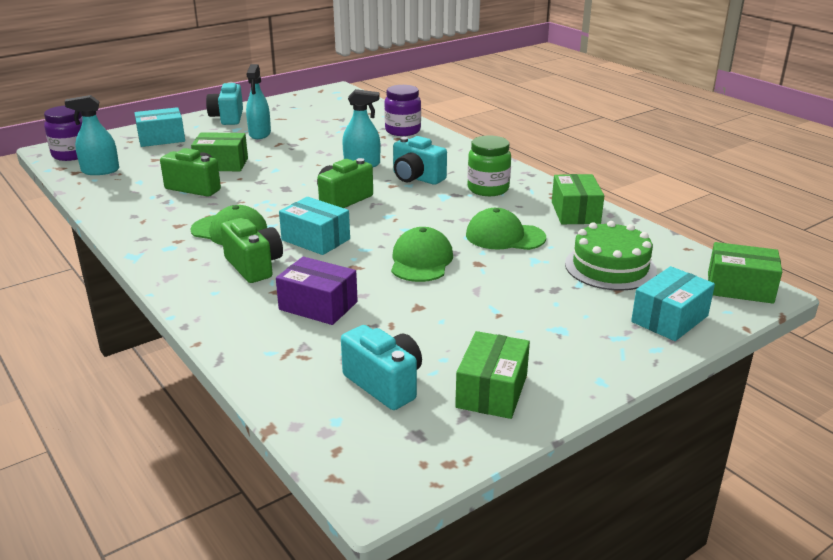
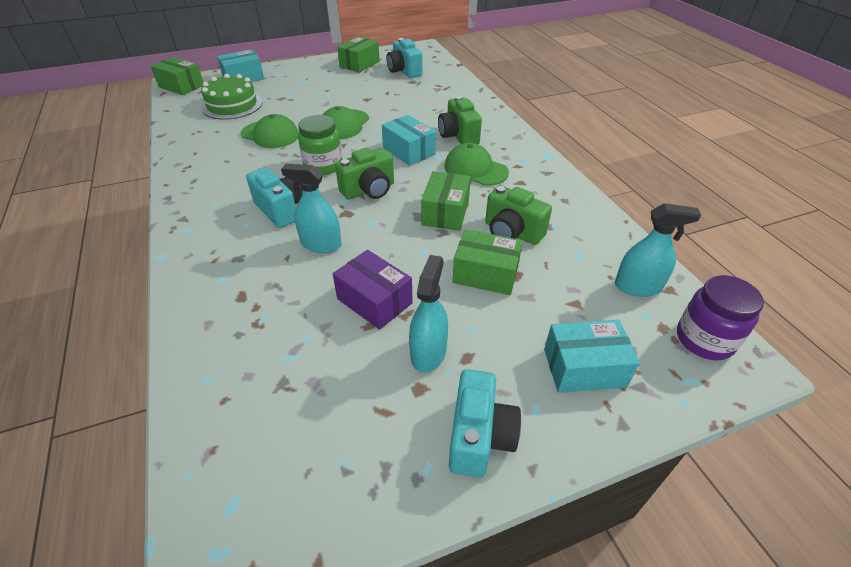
camera: 165 degrees left, 15 degrees up
(318, 306) = (423, 106): purple box -> purple box (374, 301)
(402, 131) = (218, 318): purple jar -> none
(488, 189) = (230, 183): green jar -> green jar (323, 166)
(575, 212) = (193, 147): green box -> green box (445, 212)

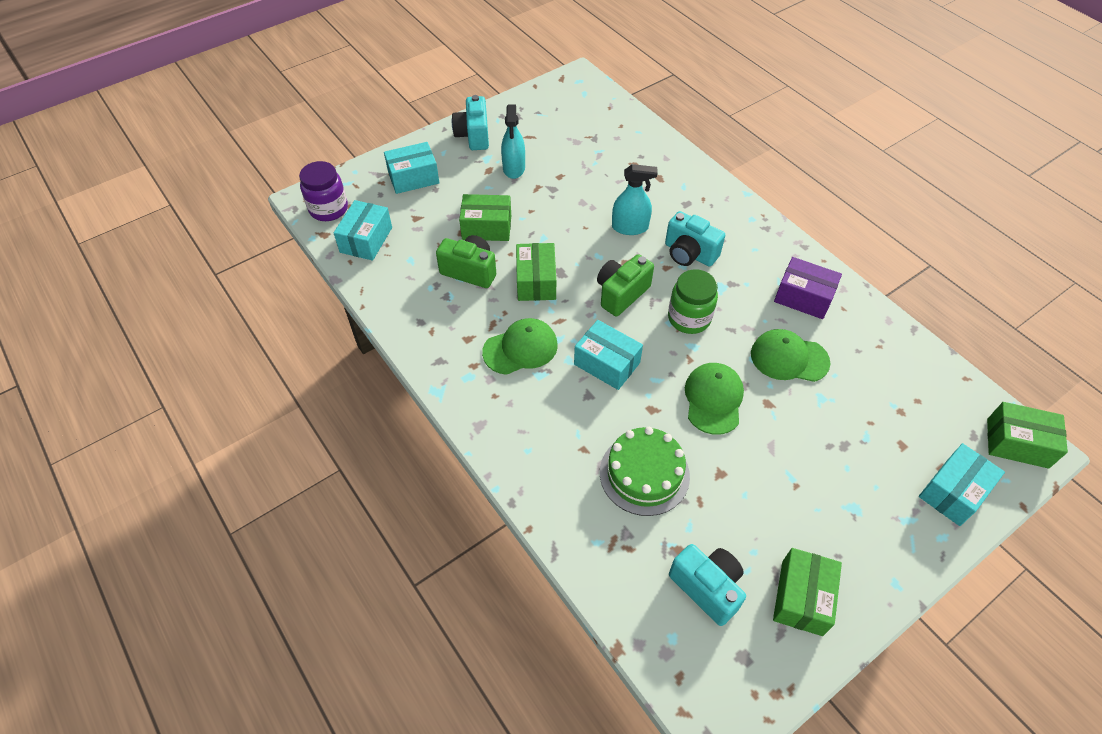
camera: 165 degrees right, 10 degrees up
(232, 105) = (894, 410): green cake -> green cake (644, 474)
(374, 301) = (563, 192): purple box -> purple box (803, 297)
(458, 136) = (556, 408): green camera -> none
(475, 169) = (520, 348): green cap -> green cap turned 45 degrees counterclockwise
(637, 286) = (366, 240): turquoise spray bottle -> turquoise box

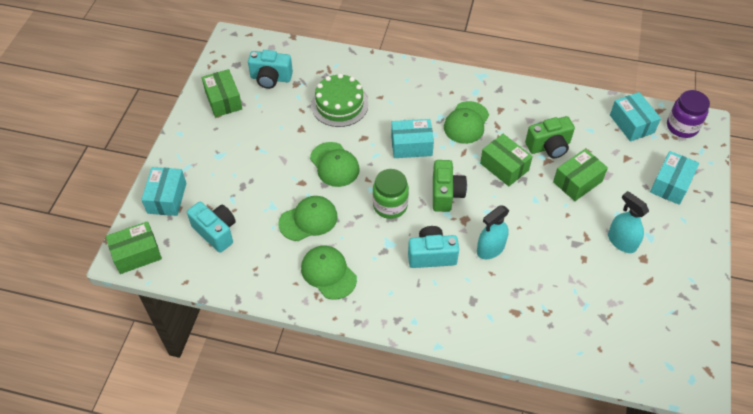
camera: 140 degrees right, 0 degrees up
(473, 135) = (686, 250): turquoise camera -> turquoise camera (216, 232)
(803, 297) = (328, 273): purple box -> green cap

